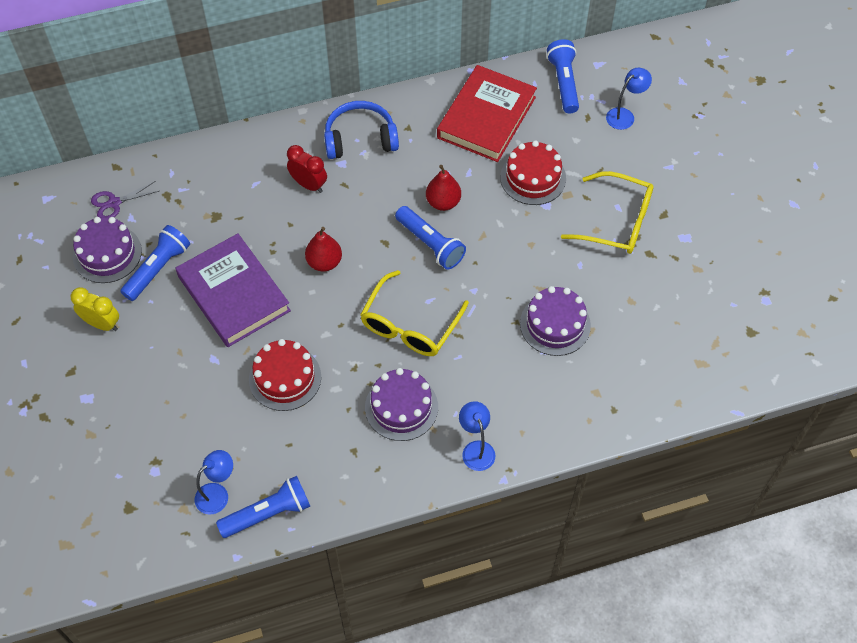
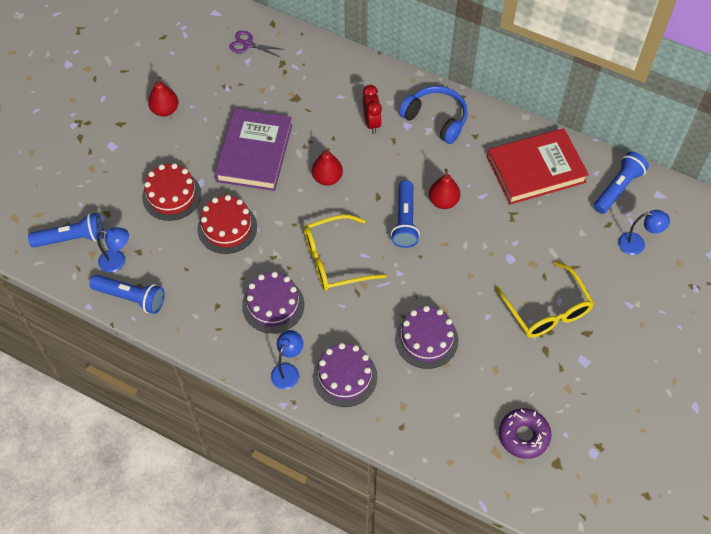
camera: 45 degrees right, 0 degrees up
(102, 324) = (165, 110): yellow clock -> red pear
(107, 254) = (212, 71): purple cake -> purple cake (345, 377)
(158, 269) = (229, 103): blue flashlight -> blue flashlight (72, 238)
(533, 178) = (522, 234): red cake -> red cake (171, 195)
(706, 333) = (523, 436): none -> purple donut

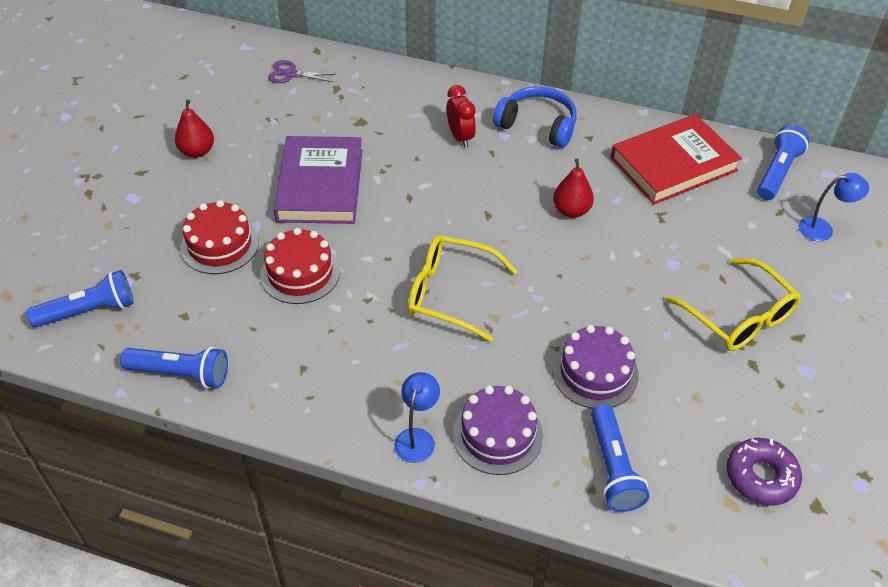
camera: 10 degrees left, 10 degrees down
(118, 261) = (156, 331): blue lamp -> none
(273, 305) = (379, 357): purple cake -> none
(327, 178) = (419, 202): red pear -> none
(334, 260) = (450, 293): yellow glasses -> yellow glasses turned 45 degrees clockwise
(405, 221) = (529, 237): blue flashlight -> blue flashlight (613, 467)

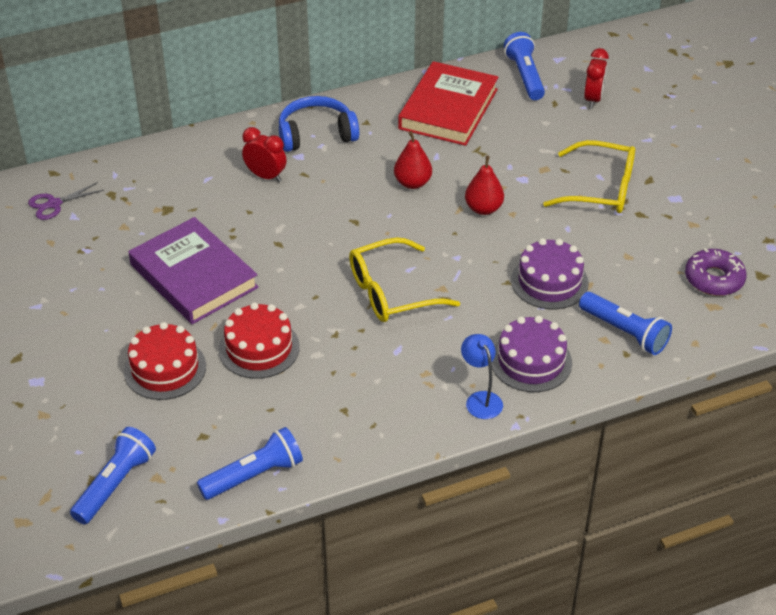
camera: 40 degrees left, 5 degrees down
(197, 151) = (49, 312): red pear -> red pear (483, 209)
(822, 229) = (593, 99): blue lamp -> red clock

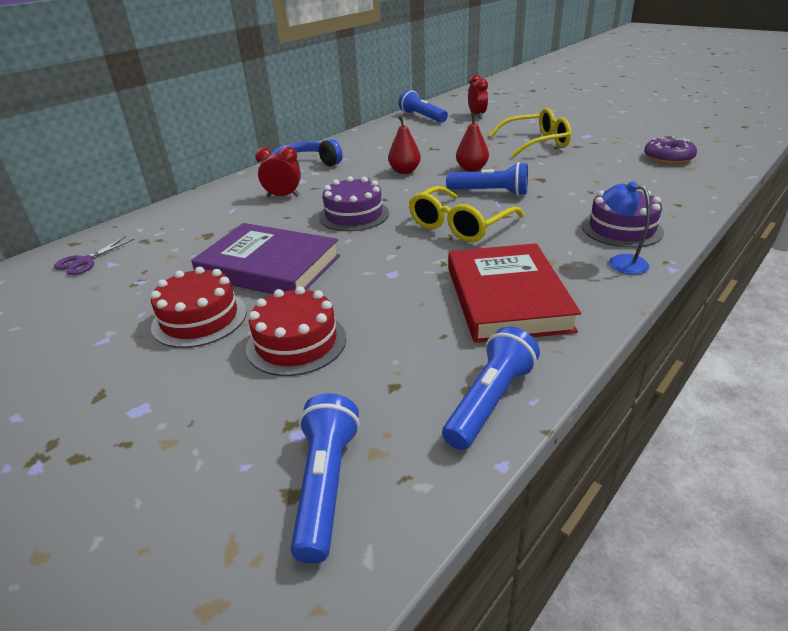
camera: 25 degrees left, 10 degrees down
(259, 348) = (382, 294): red cake -> red cake (199, 318)
(448, 109) = (389, 138): red book -> red book (507, 298)
(549, 281) = (568, 187): purple cake -> purple cake (354, 215)
(624, 332) = (658, 195): blue flashlight -> blue flashlight (490, 192)

